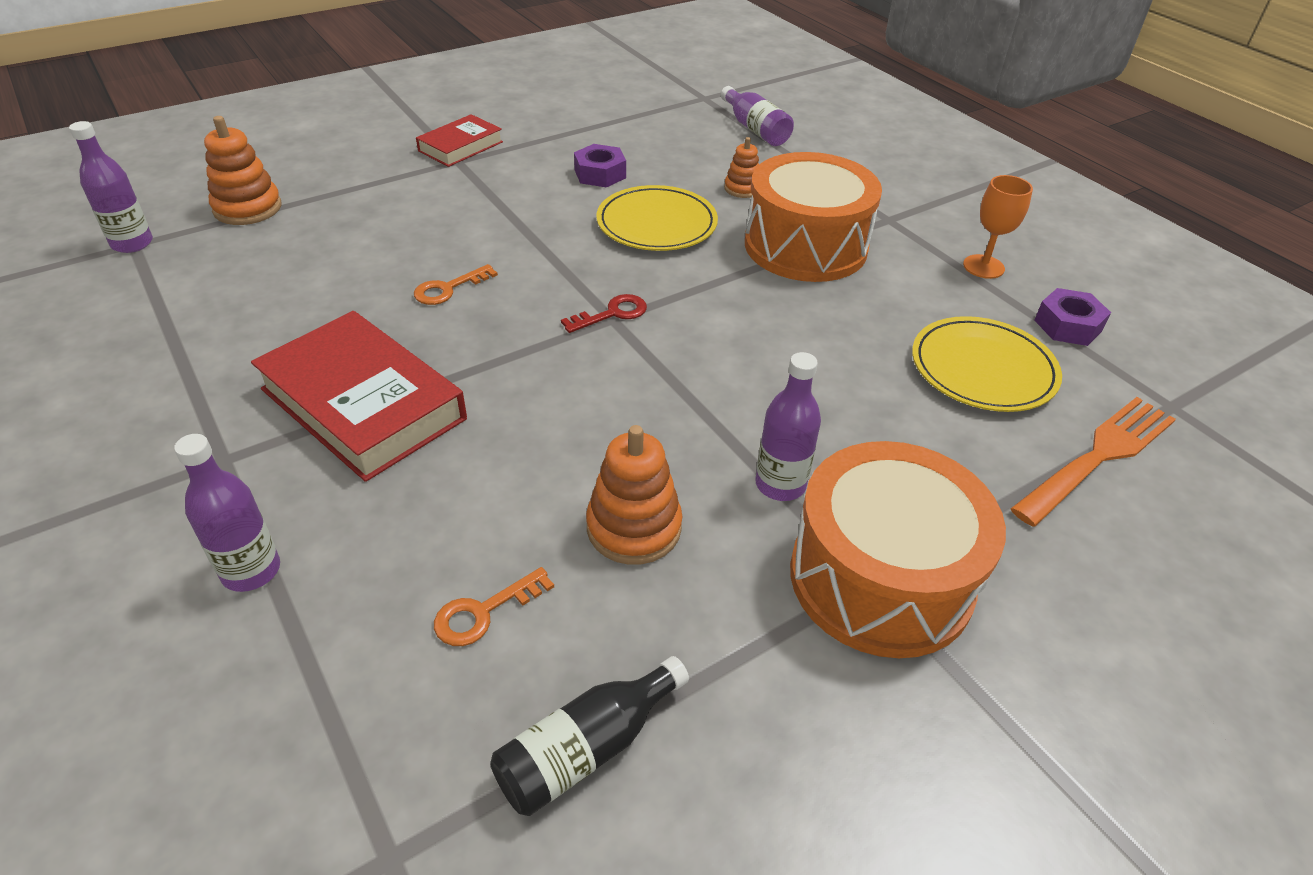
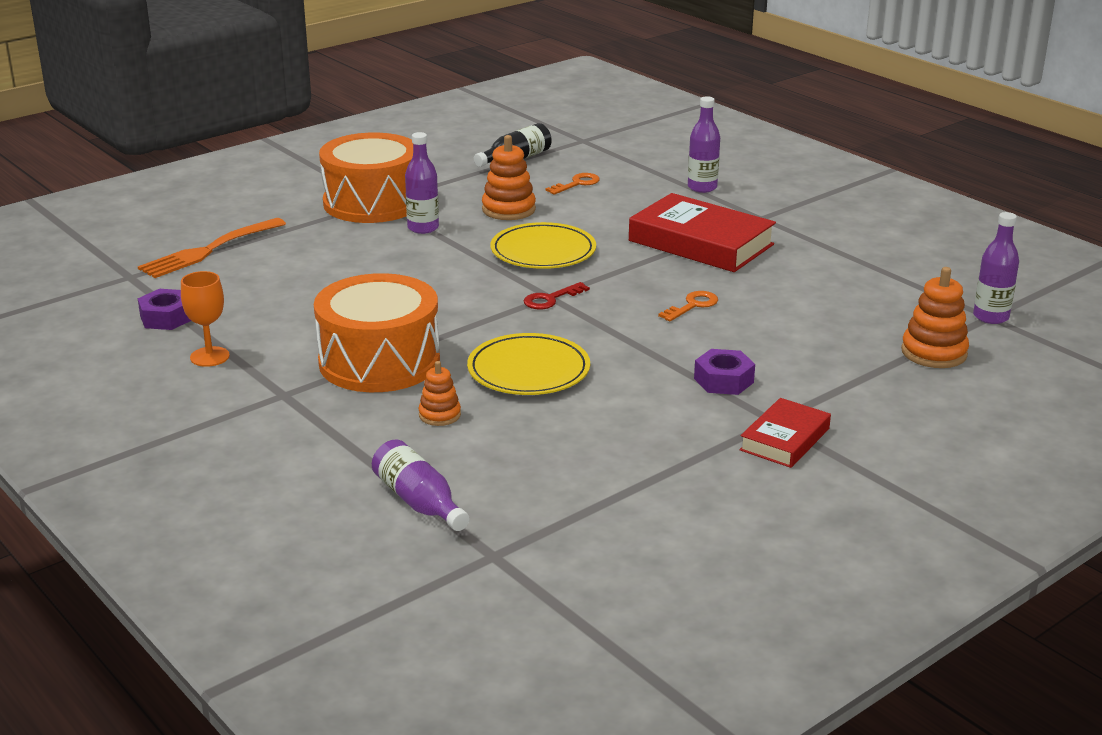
camera: 175 degrees right, 15 degrees down
(600, 174) = (604, 418): purple nut -> purple nut (723, 380)
(983, 369) = (259, 286): yellow plate -> yellow plate (543, 251)

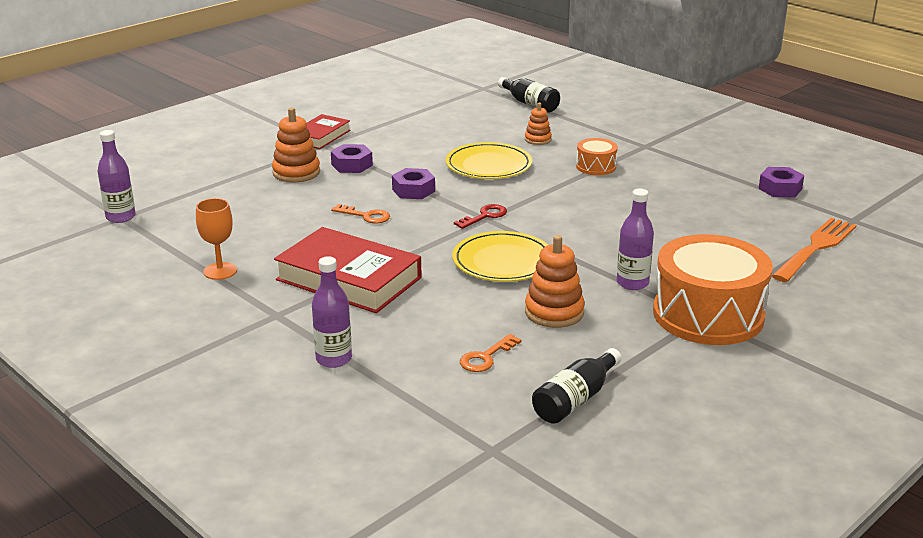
camera: 175 degrees right, 0 degrees up
(209, 357) = (717, 164): orange goblet -> orange goblet (220, 271)
(379, 361) = (596, 166): orange drum -> orange drum, size x0.46
(419, 502) = (530, 104): purple bottle -> black bottle
(635, 336) = (413, 190): none -> purple nut
(692, 305) = (366, 216): orange key -> orange key turned 105 degrees counterclockwise
(934, 353) = (189, 188): orange stacking toy -> orange stacking toy (296, 172)

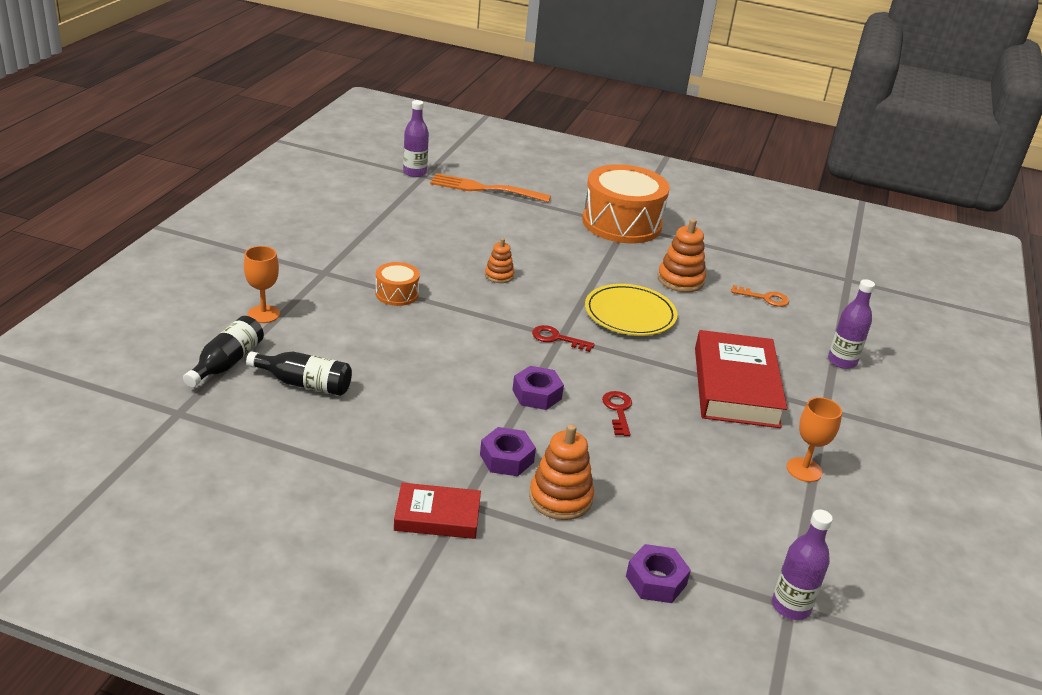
camera: 120 degrees left, 5 degrees up
(366, 216) = (618, 410): orange key -> red key
(488, 165) = (439, 358): yellow plate -> none
(538, 139) = (345, 338): orange stacking toy -> orange stacking toy (499, 275)
(575, 400) = (769, 259): black bottle -> black bottle (304, 384)
(588, 119) = (263, 314): none -> orange goblet
(632, 283) = (607, 254): purple bottle -> purple bottle (415, 172)
(780, 189) = (384, 203): purple nut -> purple nut (656, 580)

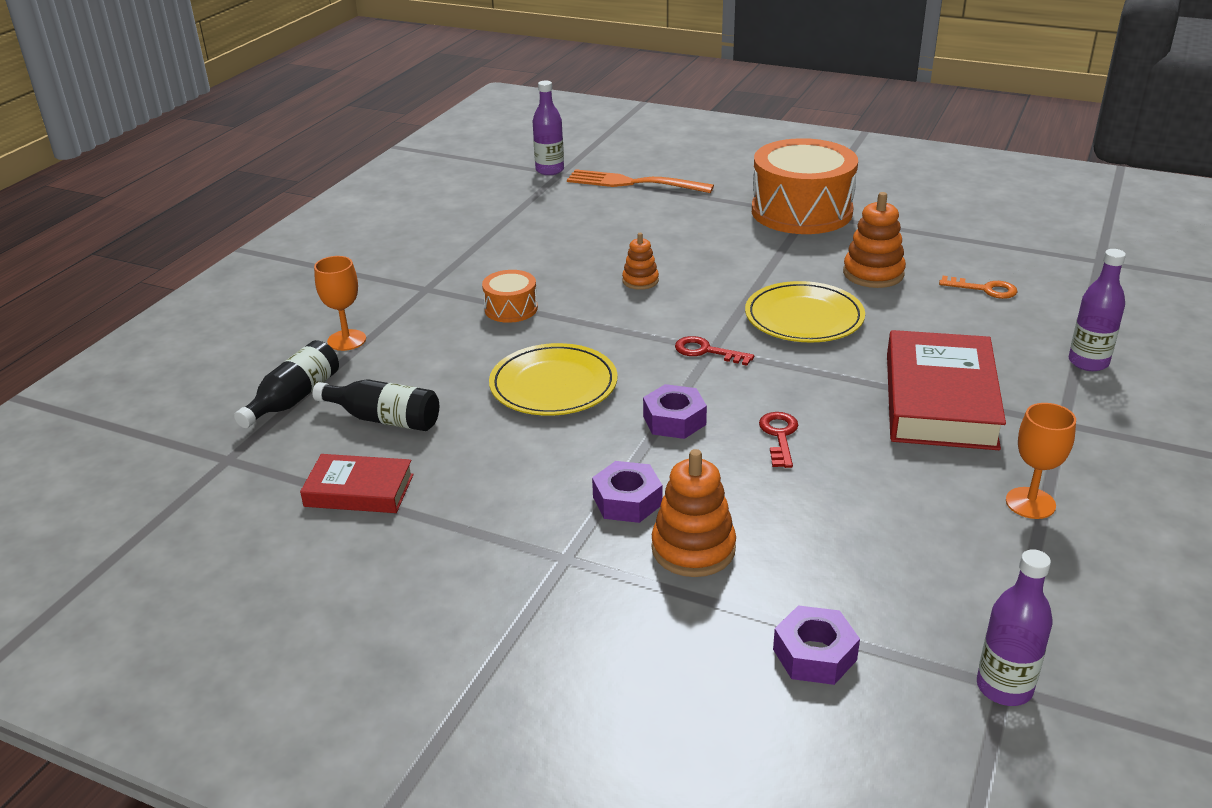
camera: 10 degrees right, 0 degrees up
(437, 516) = (529, 576): red book -> red book (359, 490)
(439, 361) = (553, 385): none -> yellow plate

